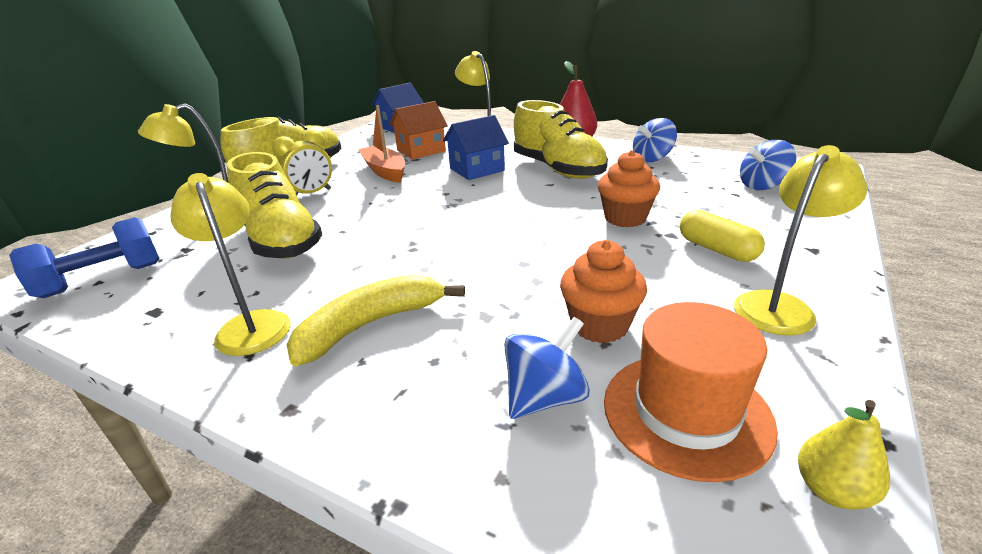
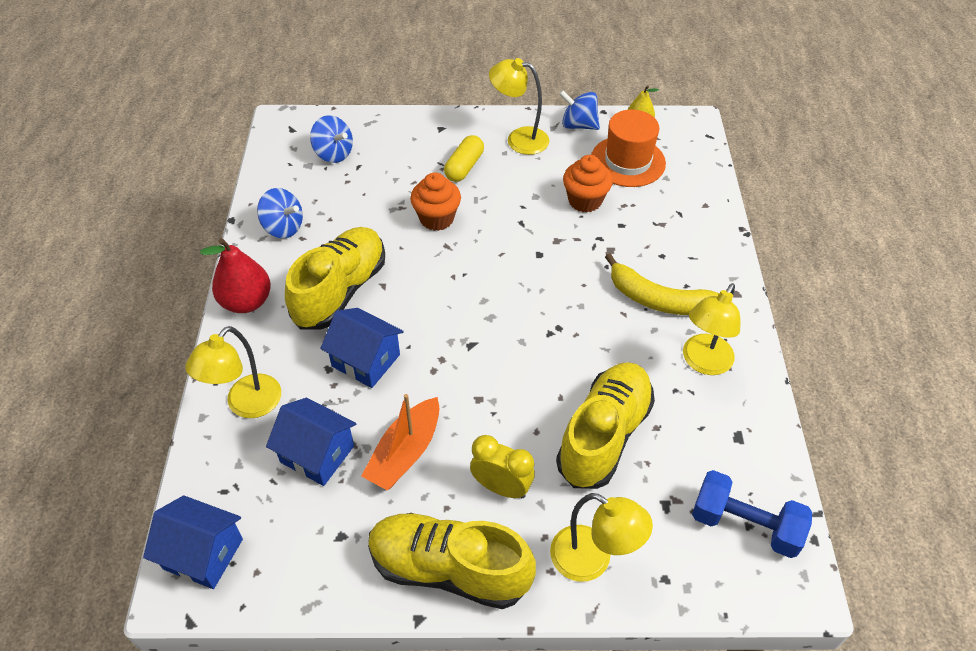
camera: 120 degrees left, 20 degrees up
(421, 150) = (317, 454): orange house -> blue house
(545, 397) = (653, 205): blue spinning top -> blue spinning top (578, 125)

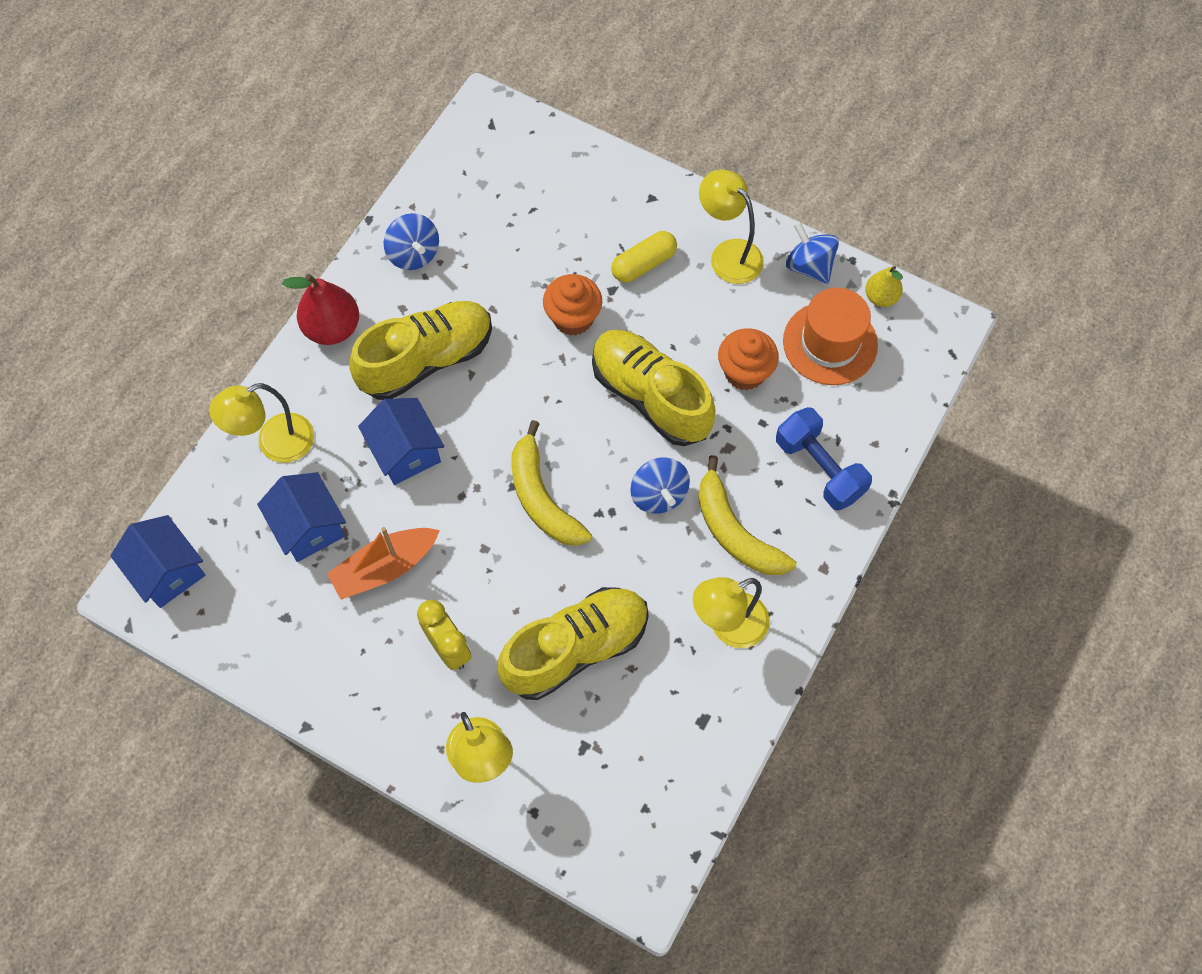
camera: 30 degrees right, 15 degrees up
(333, 153) = (516, 180): blue spinning top -> blue spinning top (658, 494)
(449, 569) = (357, 698): yellow shoe -> yellow shoe (650, 396)
(499, 343) = (542, 498): none -> yellow banana
(745, 524) = (642, 806): blue dumbbell -> blue dumbbell (819, 468)

